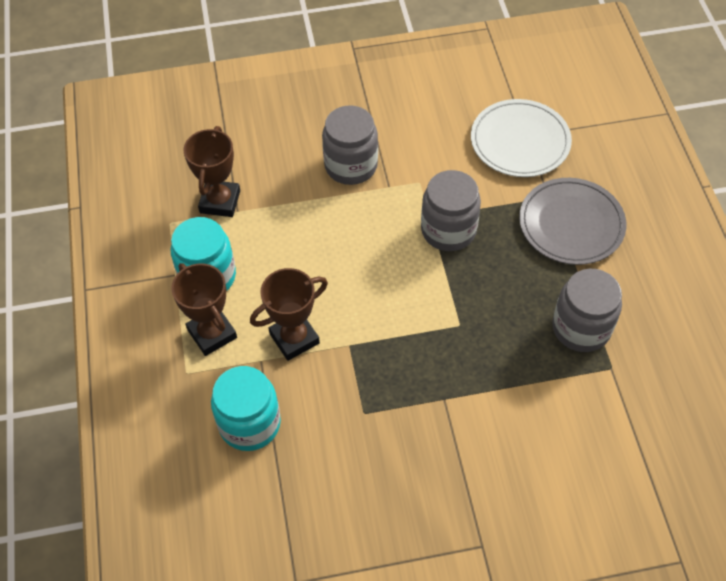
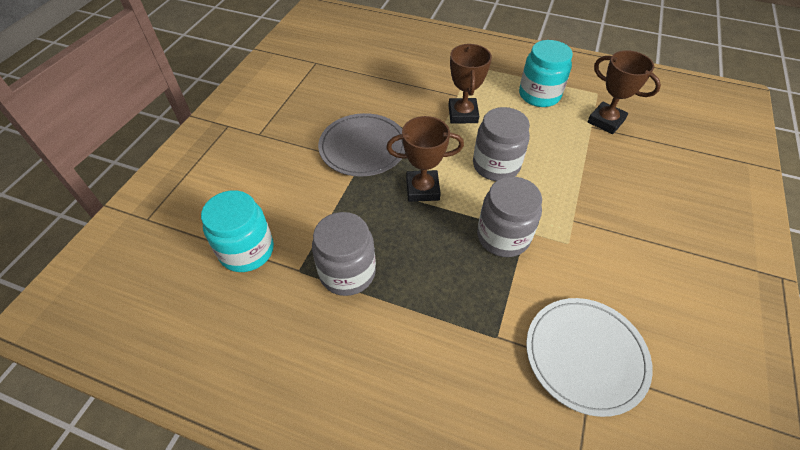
camera: 120 degrees right, 5 degrees down
(212, 333) = (492, 83): brown trophy -> brown trophy (422, 189)
(249, 424) = (418, 77): turquoise jar -> turquoise jar (247, 250)
(351, 165) = (610, 206): grey jar -> grey jar (496, 165)
(571, 224) = (454, 335): grey plate -> grey plate (363, 147)

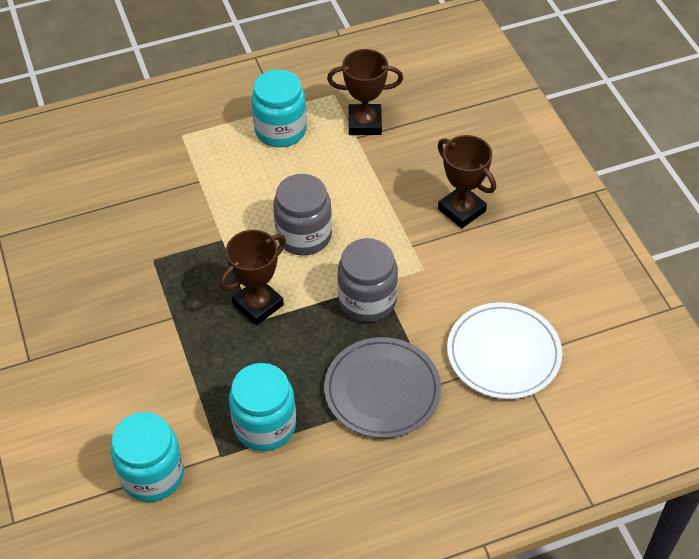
camera: 40 degrees left, 0 degrees up
(347, 272) = (265, 425): grey jar -> turquoise jar
(363, 147) = (158, 301): grey plate -> grey plate (382, 390)
(463, 114) = (224, 200): brown trophy -> brown trophy (461, 210)

